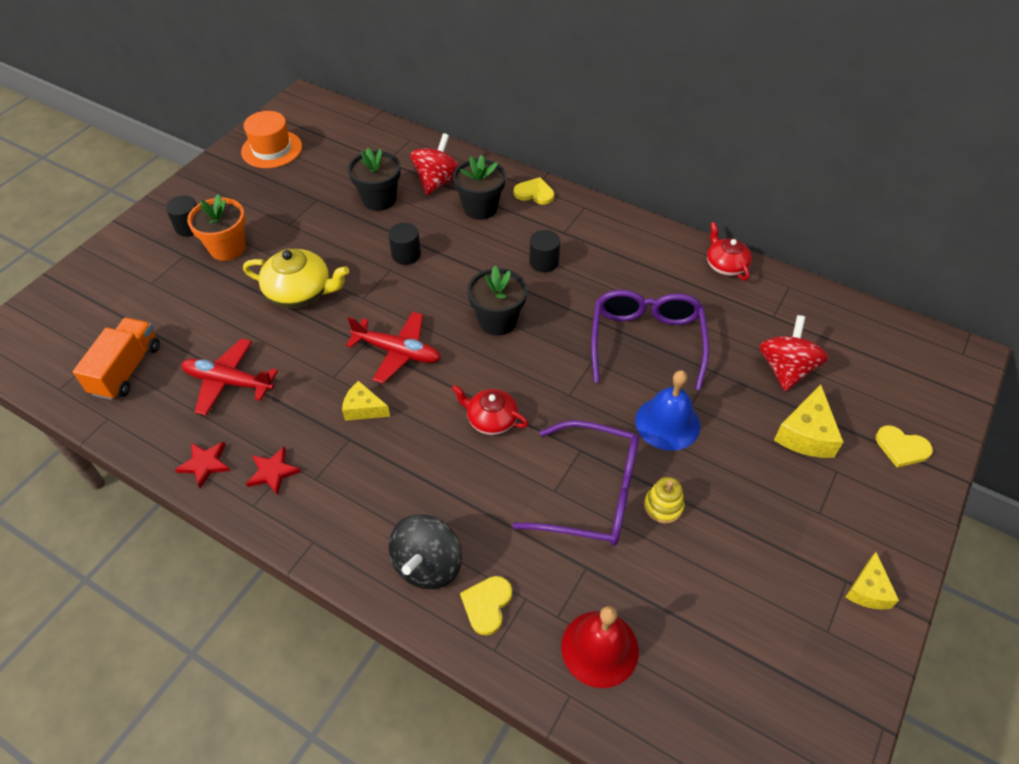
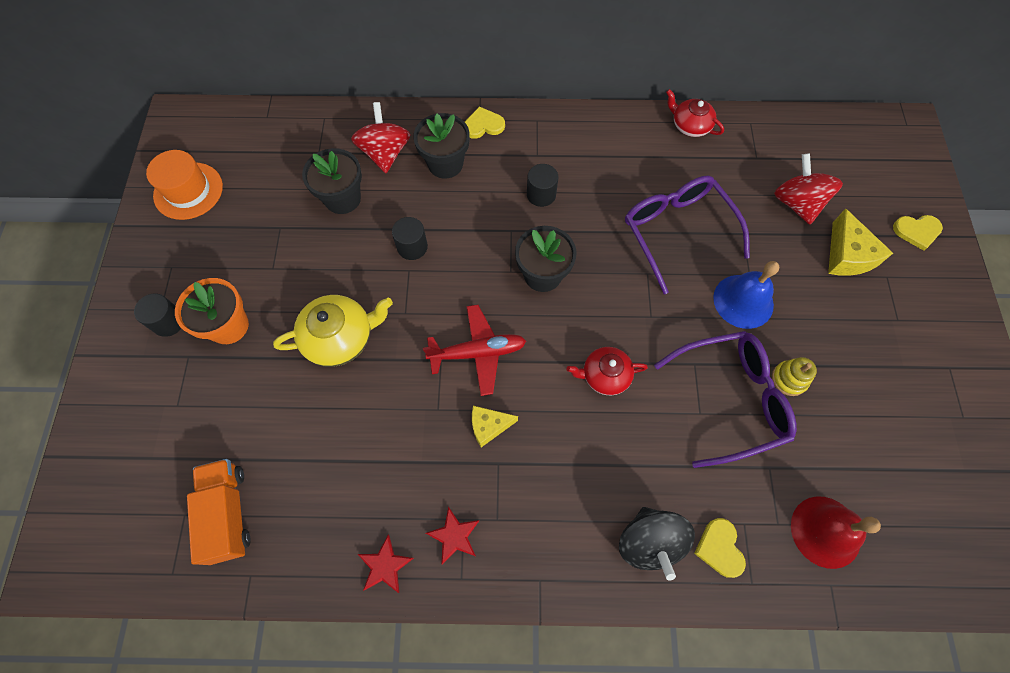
camera: 30 degrees left, 15 degrees up
(228, 382) = (342, 469): red plane -> none
(867, 590) = (967, 367): yellow cheese -> none

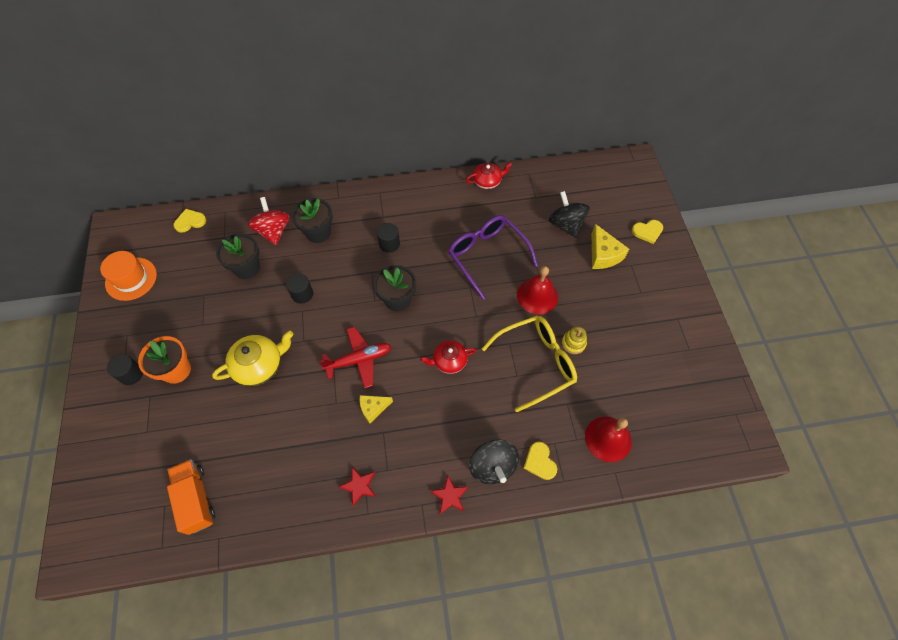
camera: 10 degrees left, 5 degrees down
(385, 565) = (313, 514): red star -> red star (450, 496)
(483, 125) = (342, 201): yellow heart -> yellow heart (190, 221)
(690, 125) = (487, 181): red teapot -> red teapot turned 135 degrees clockwise
(731, 399) = (536, 363): purple glasses -> yellow glasses
(743, 301) = (537, 296): blue bell -> red bell
(796, 203) = (566, 224): red spinning top -> black spinning top

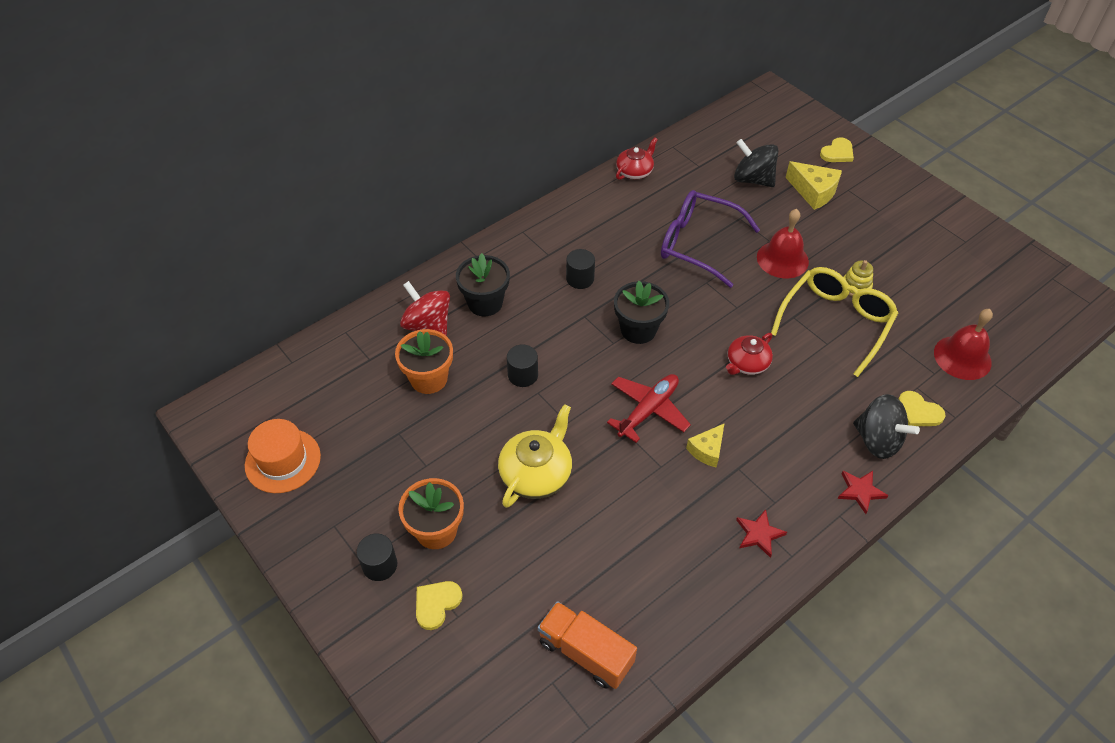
camera: 30 degrees left, 10 degrees down
(190, 221) = (308, 362): yellow heart -> yellow heart (436, 604)
(247, 267) = (429, 379): black flower pot -> orange flower pot

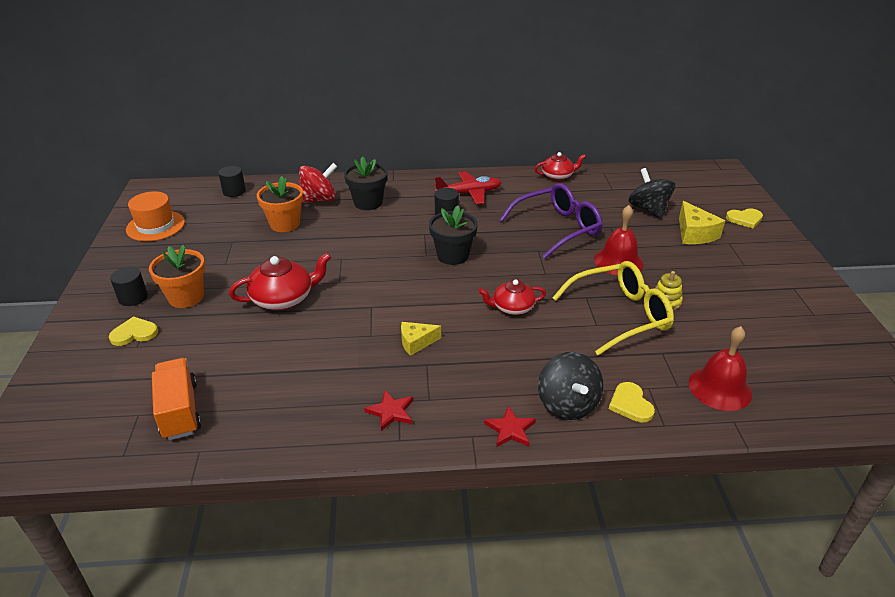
camera: 35 degrees right, 15 degrees down
(428, 325) = (319, 200): red spinning top -> red spinning top turned 75 degrees clockwise
(523, 375) = (343, 246): black cylinder -> black cylinder (234, 191)
(536, 473) = (283, 298): yellow teapot -> red teapot
(648, 410) = (403, 301): red plane -> red plane (469, 193)
(697, 244) = (557, 228): purple glasses -> purple glasses turned 90 degrees clockwise

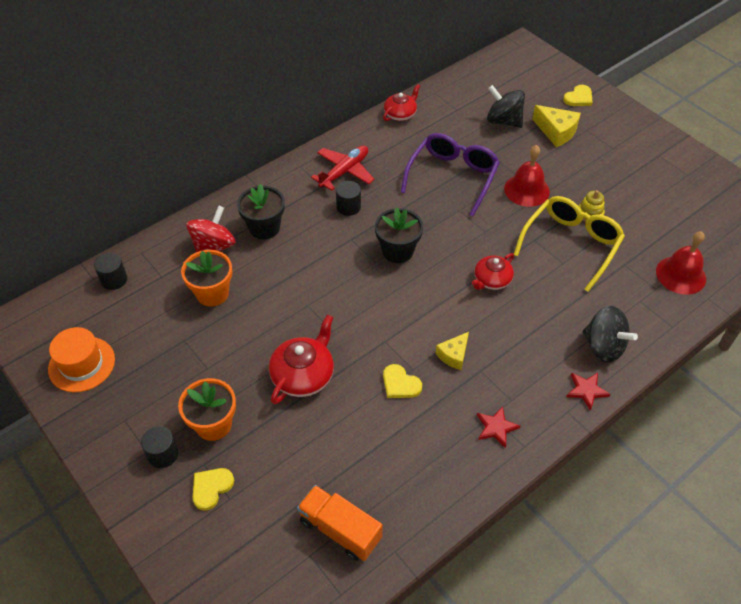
camera: 35 degrees left, 15 degrees up
(630, 404) = (640, 322): yellow heart -> yellow heart (400, 384)

